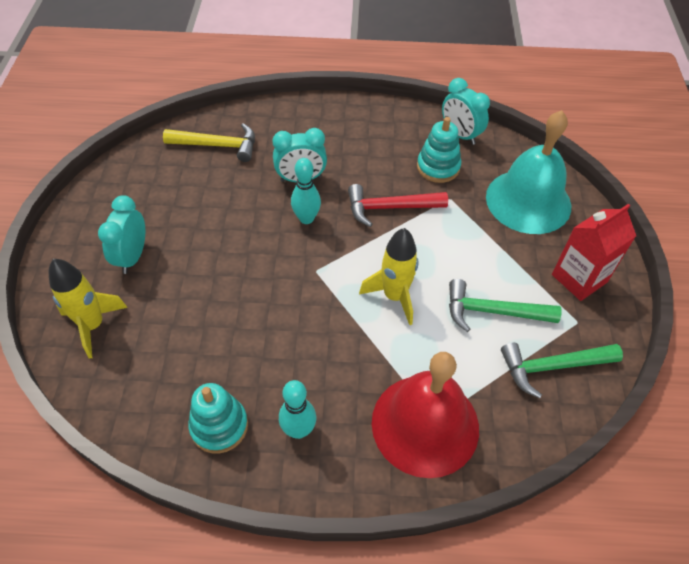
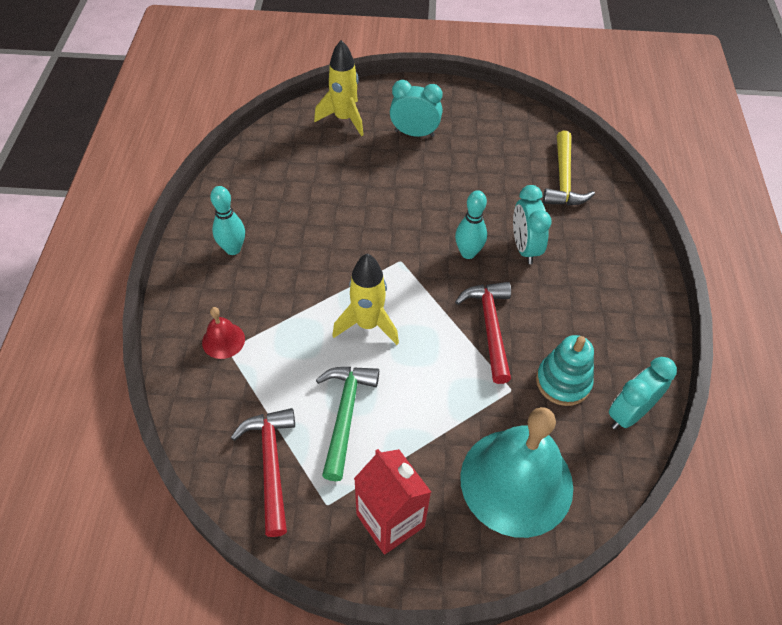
camera: 90 degrees right, 0 degrees up
(219, 426) = (244, 199): turquoise stacking toy -> none
(425, 424) = (223, 340): red bell -> red bell, size x0.42
(552, 367) = (271, 464): green hammer -> red hammer

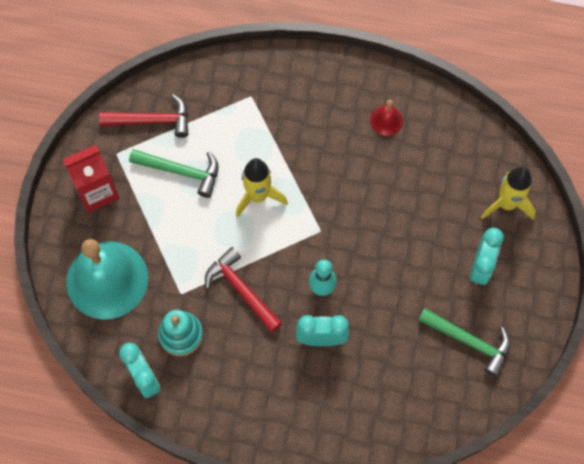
camera: 100 degrees right, 15 degrees up
(223, 340) = (259, 93): red bell -> red bell (386, 120)
(233, 249) = (349, 101): turquoise bowling pin -> none
(490, 327) = (241, 290): red hammer -> red hammer turned 135 degrees counterclockwise
(491, 137) = (469, 341): none -> green hammer
(563, 179) = (404, 398): yellow hammer -> none

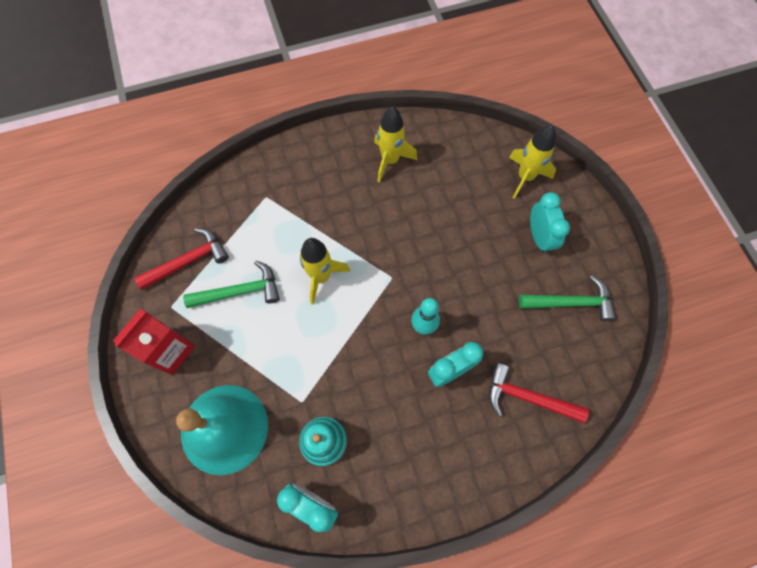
camera: 30 degrees left, 0 degrees up
(241, 290) = (354, 367): red hammer -> red hammer (527, 397)
(386, 120) = (390, 160): red bell -> yellow rocket

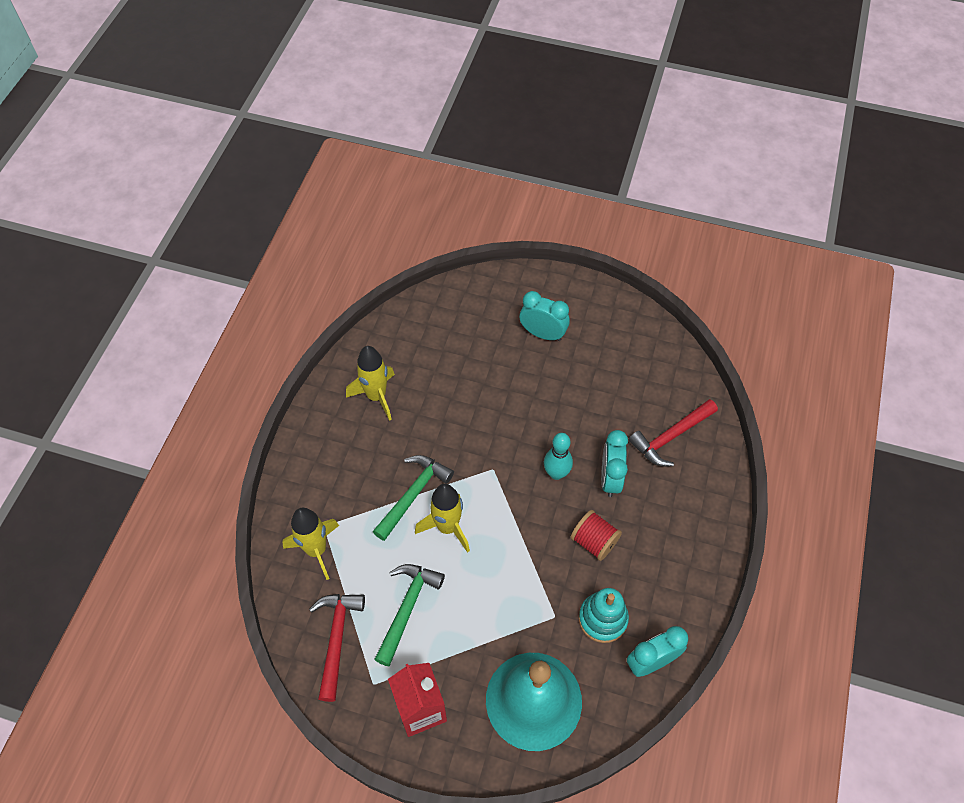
camera: 55 degrees left, 10 degrees down
(385, 393) = (594, 541): none -> red spool
(525, 177) = (480, 305): yellow rocket -> yellow rocket (316, 550)
(570, 302) = (615, 352): green hammer -> green hammer (413, 494)

